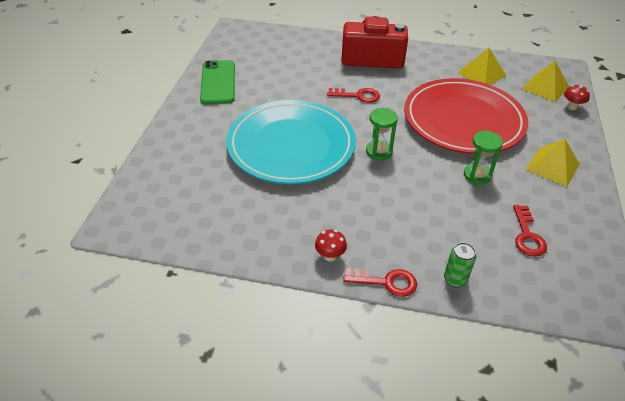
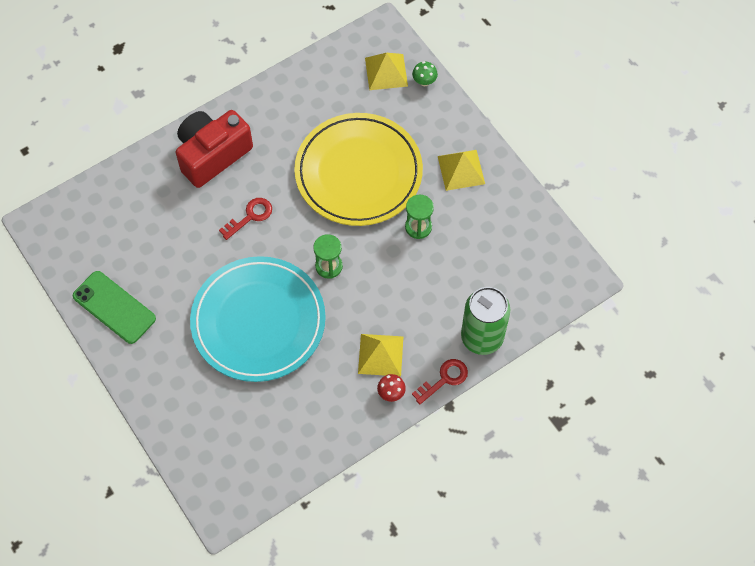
camera: 45 degrees left, 20 degrees up
(455, 279) = (482, 337): green can -> green can, size x2.14
(463, 120) = (358, 172): red plate -> yellow plate
(481, 74) = (322, 96): yellow pyramid -> yellow pyramid (380, 354)
(527, 235) = (494, 257): red key -> none
(572, 107) = (424, 81): red mushroom -> green mushroom

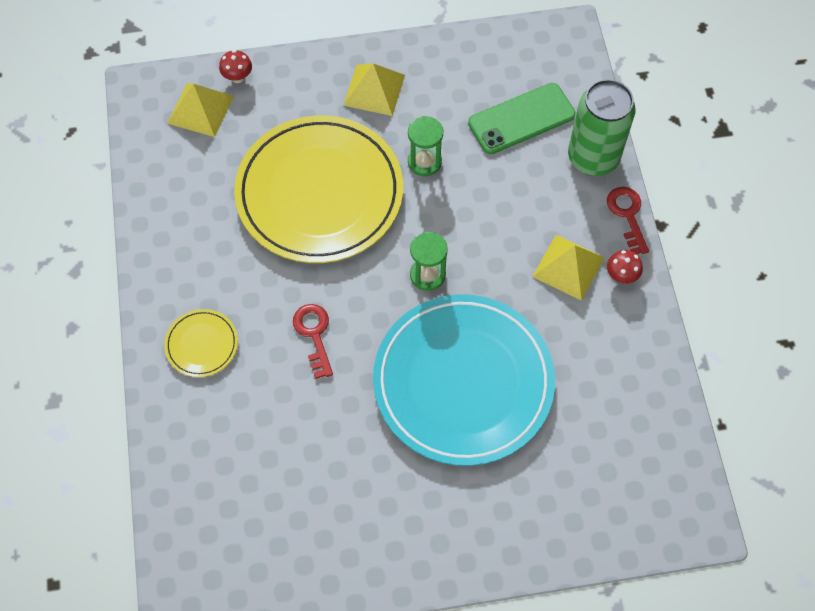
camera: 65 degrees left, 0 degrees up
(114, 307) = (359, 549): green phone -> green phone (521, 119)
(212, 155) = (202, 344): red camera -> yellow plate
(424, 81) = (238, 77): green mushroom -> red mushroom

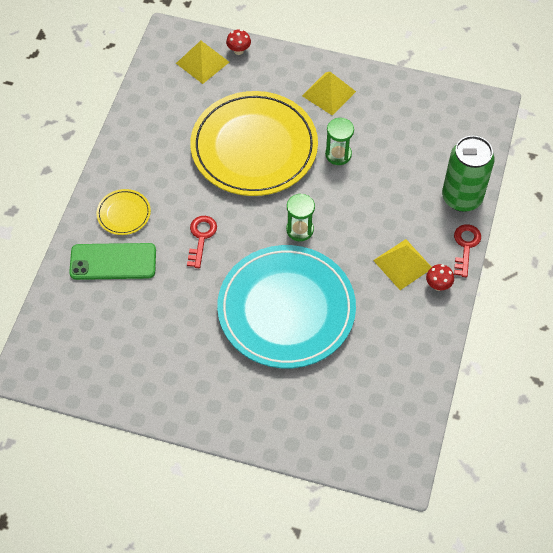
camera: 25 degrees right, 5 degrees down
(521, 119) = (423, 152): green phone -> green phone (113, 261)

